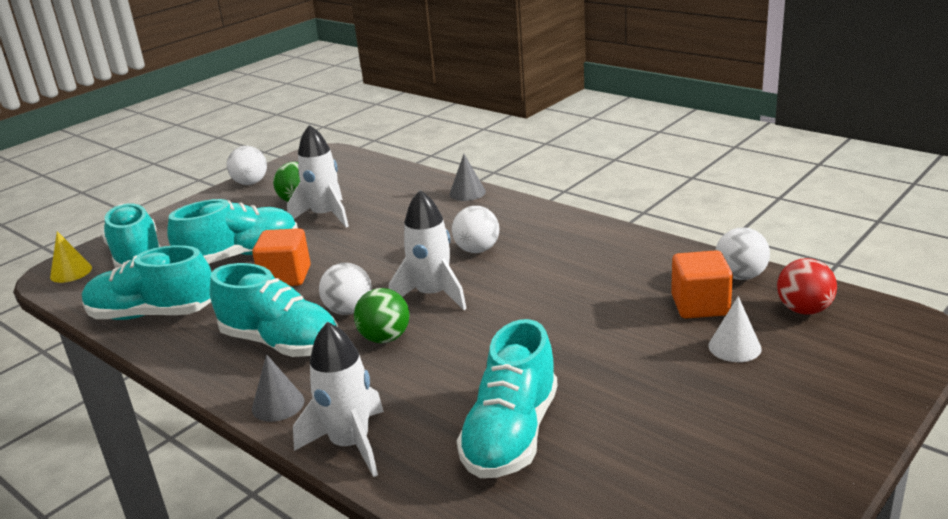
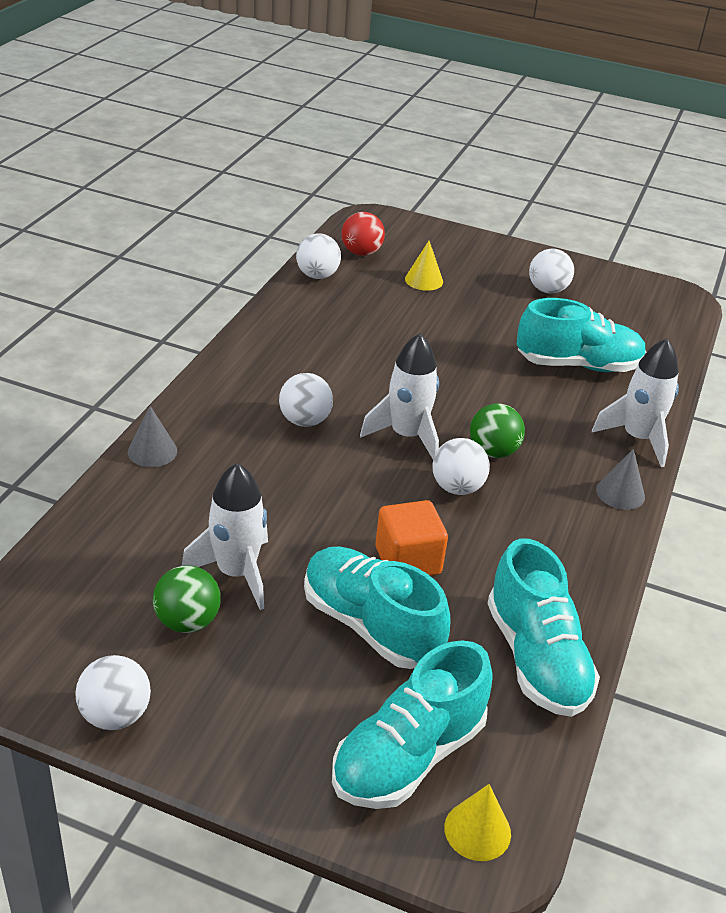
camera: 115 degrees left, 10 degrees up
(281, 343) = (535, 521): turquoise shoe -> none
(700, 305) = (371, 293): orange cube -> none
(711, 454) = (547, 290): none -> white ball
(734, 347) = (424, 280): white cone -> yellow cone

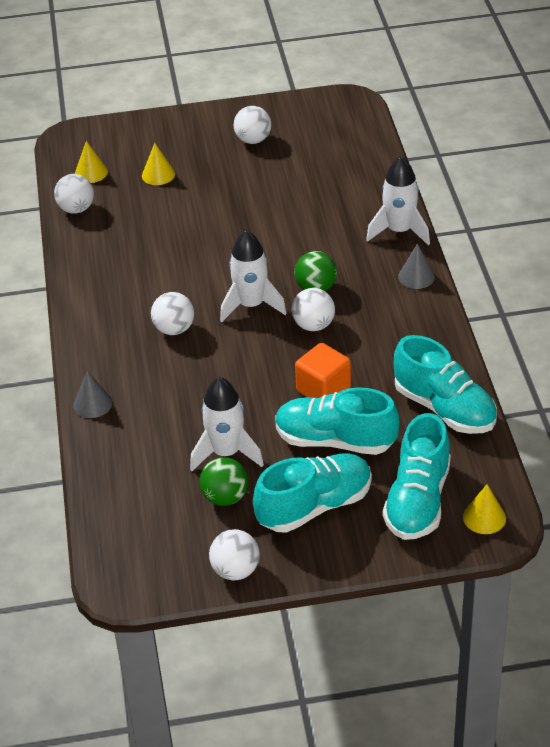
camera: 25 degrees left, 5 degrees up
(361, 253) = (91, 172): red ball -> yellow cone
(578, 365) = (321, 193): turquoise shoe -> turquoise shoe (315, 506)

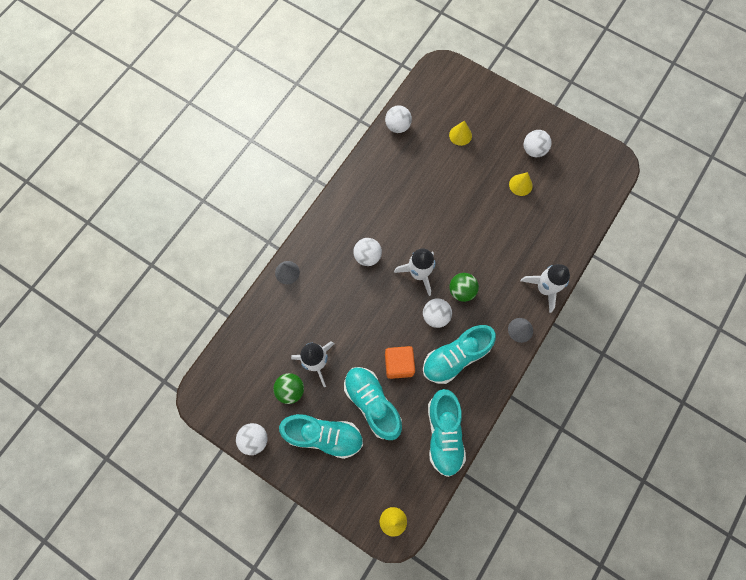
camera: 40 degrees right, 30 degrees up
(91, 172) = (428, 104): yellow cone -> yellow cone (520, 185)
(418, 500) = (373, 479): turquoise shoe -> turquoise shoe (455, 357)

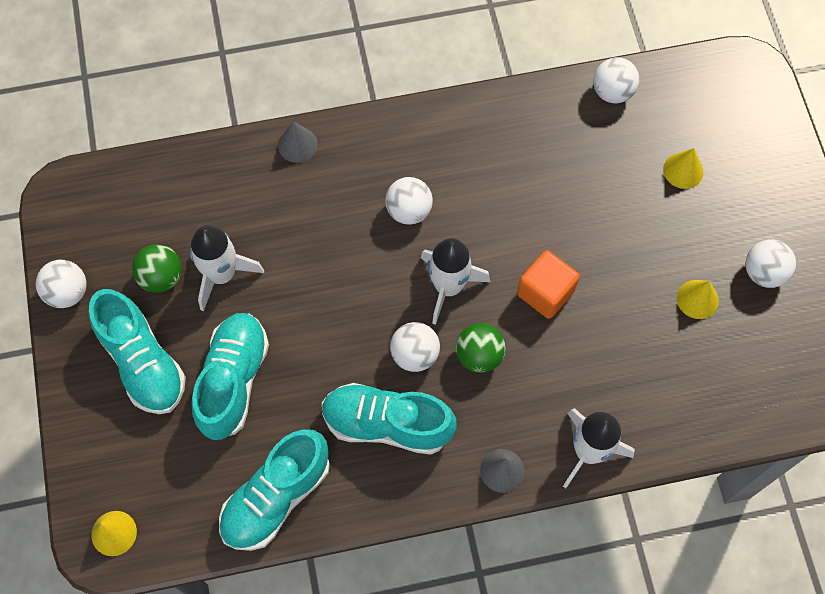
camera: 45 degrees right, 5 degrees down
(399, 364) = (311, 367): orange cube -> orange cube (545, 292)

